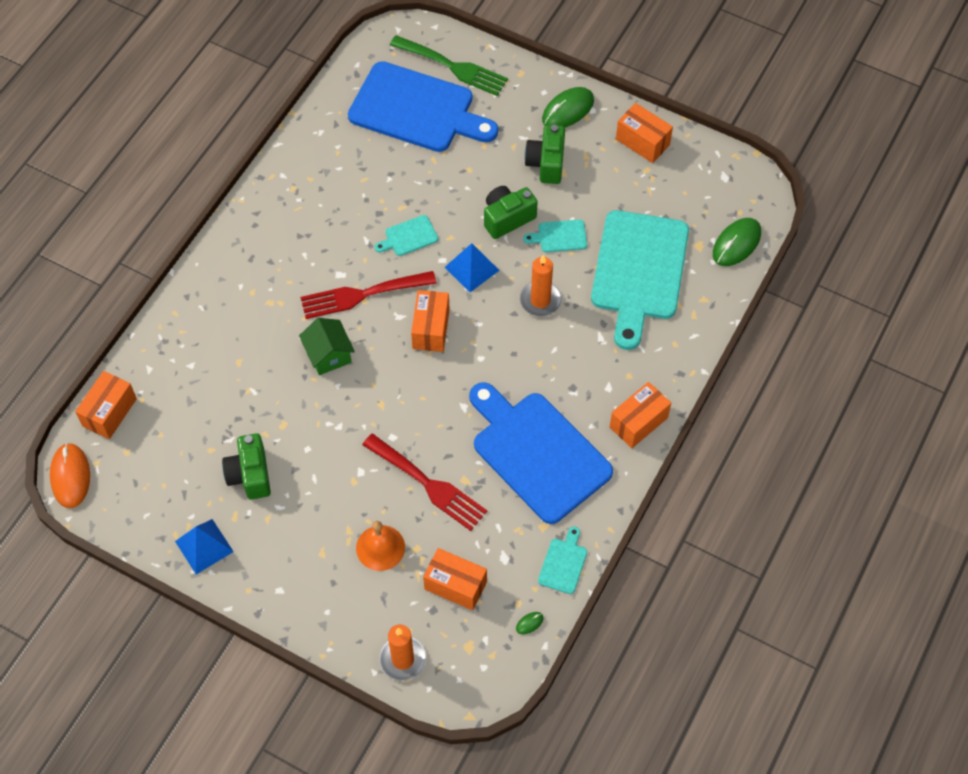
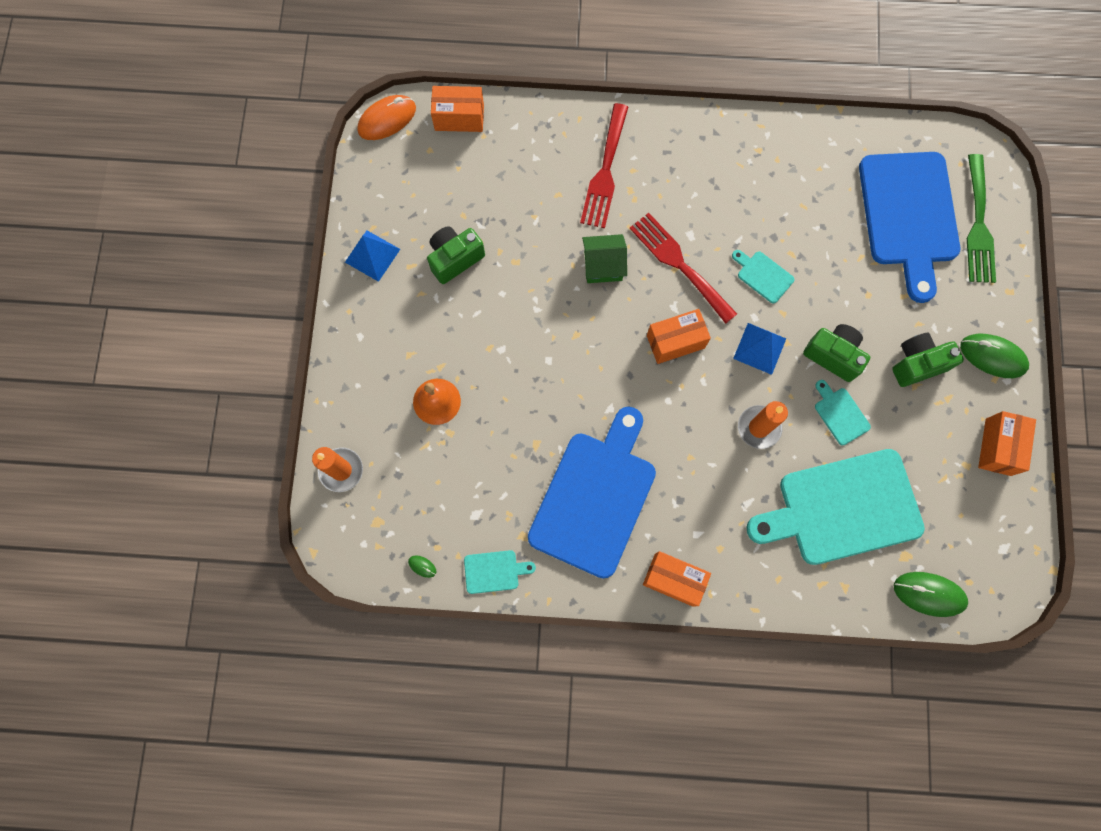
camera: 65 degrees right, 15 degrees up
(328, 355) = (603, 265): green house -> green house turned 45 degrees clockwise
(428, 484) = (516, 414): red fork -> red fork (605, 171)
(455, 585) = (430, 483): orange box -> none

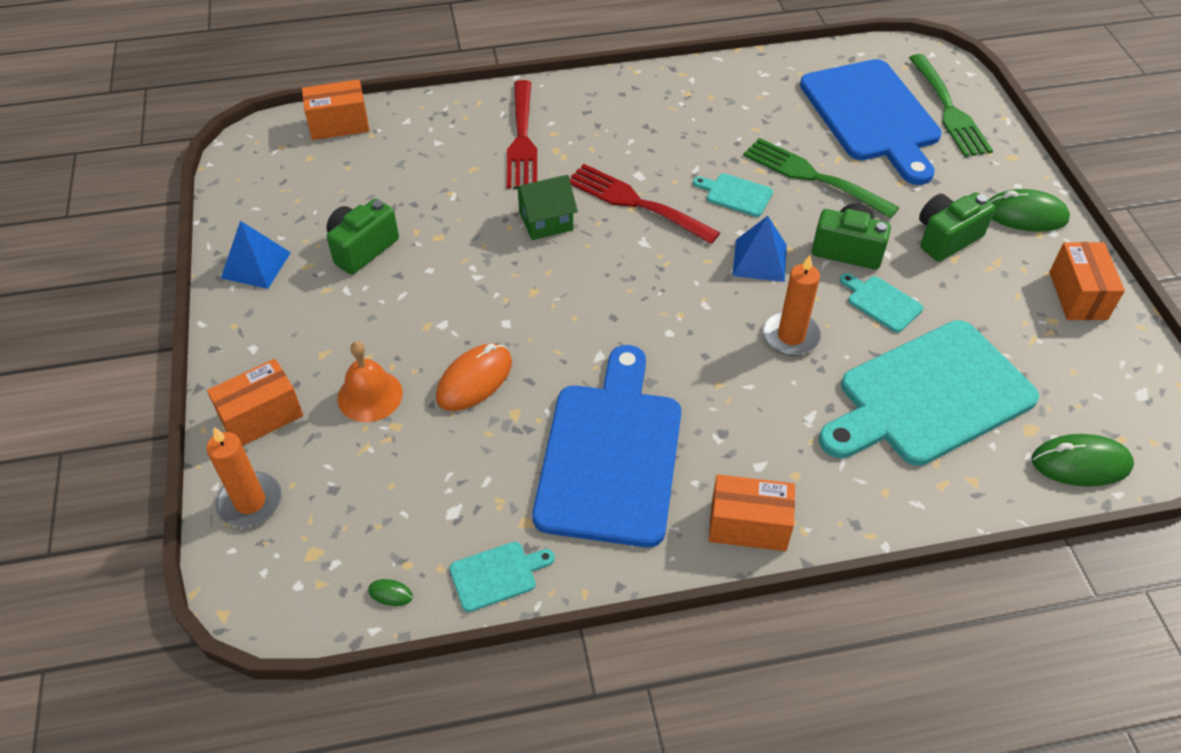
camera: 15 degrees left, 25 degrees down
(387, 119) = (252, 140): orange mouse -> orange mouse (474, 380)
(675, 342) = (657, 274): orange box -> orange box (261, 417)
(832, 272) = (812, 176): none -> green fork

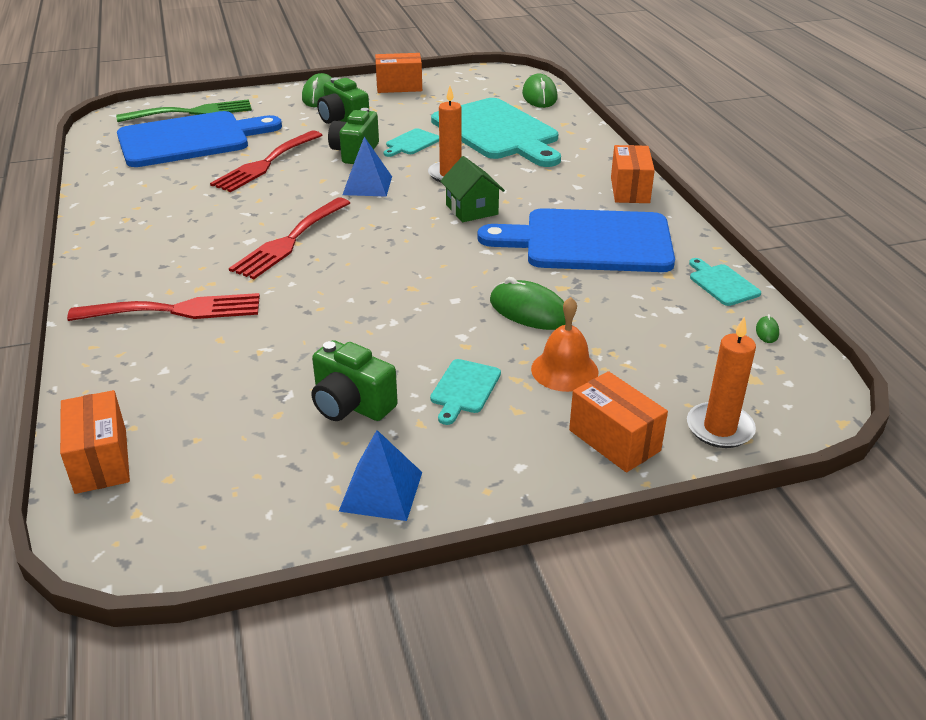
camera: 95 degrees left, 15 degrees down
(474, 380) = (529, 311): orange mouse -> green mouse
(546, 221) = (312, 287): green house -> green house (472, 209)
(736, 194) = (284, 195): turquoise cutting board -> turquoise cutting board (464, 389)
(812, 176) = (265, 164): green fork -> red fork

